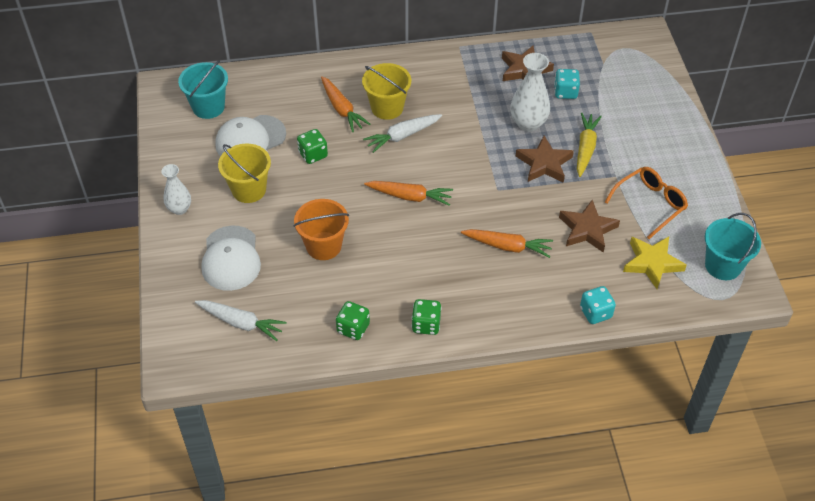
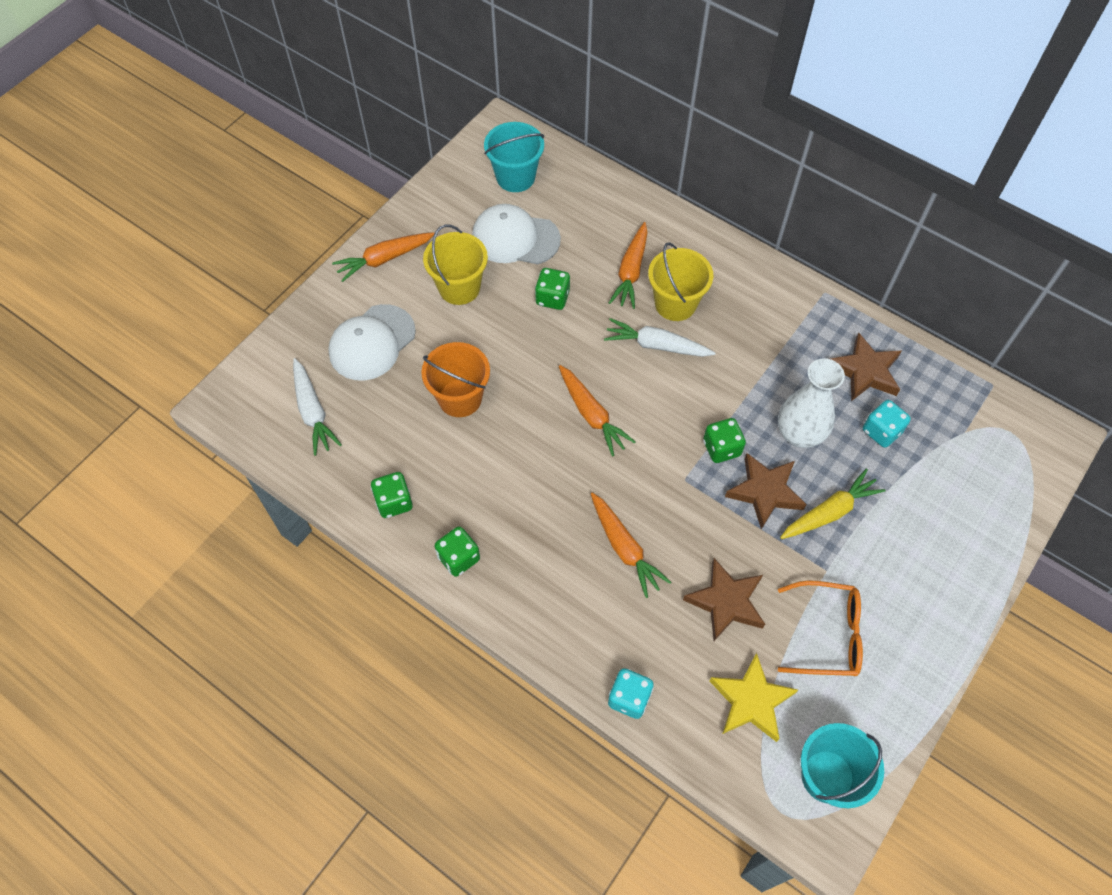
camera: 45 degrees right, 10 degrees up
(179, 209) = (384, 259): white vase -> orange carrot
(498, 160) = (721, 448): none -> green dice

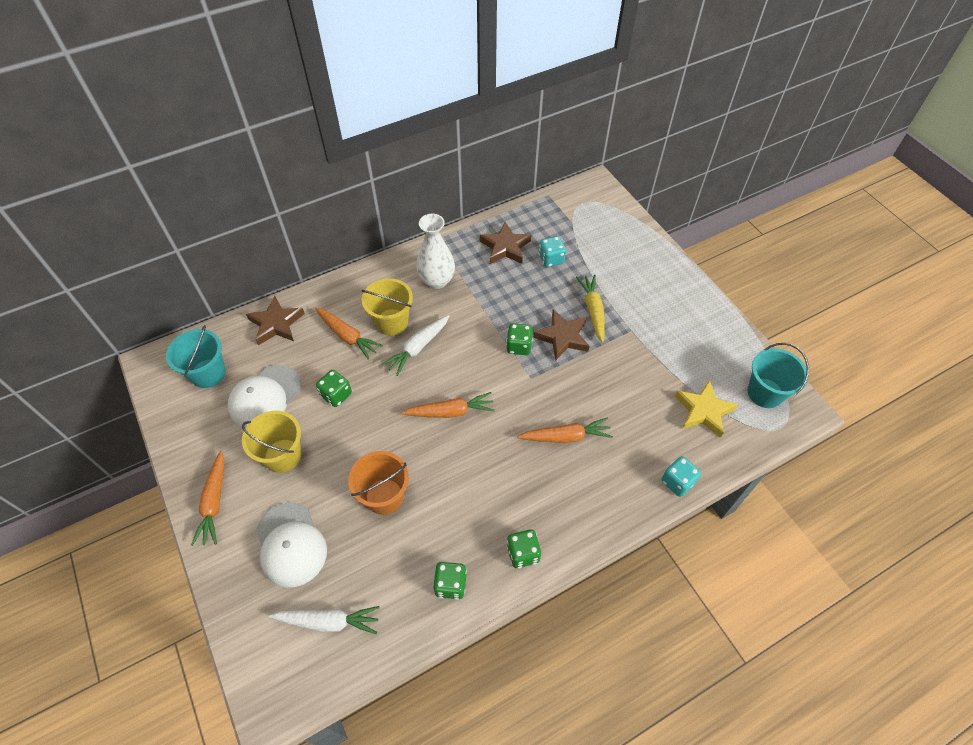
camera: 65 degrees left, 5 degrees down
(726, 602) = (631, 394): brown star -> brown star (276, 324)
(799, 434) = (531, 300): white vase -> white vase (437, 281)
(828, 634) = (674, 350): orange glasses -> none

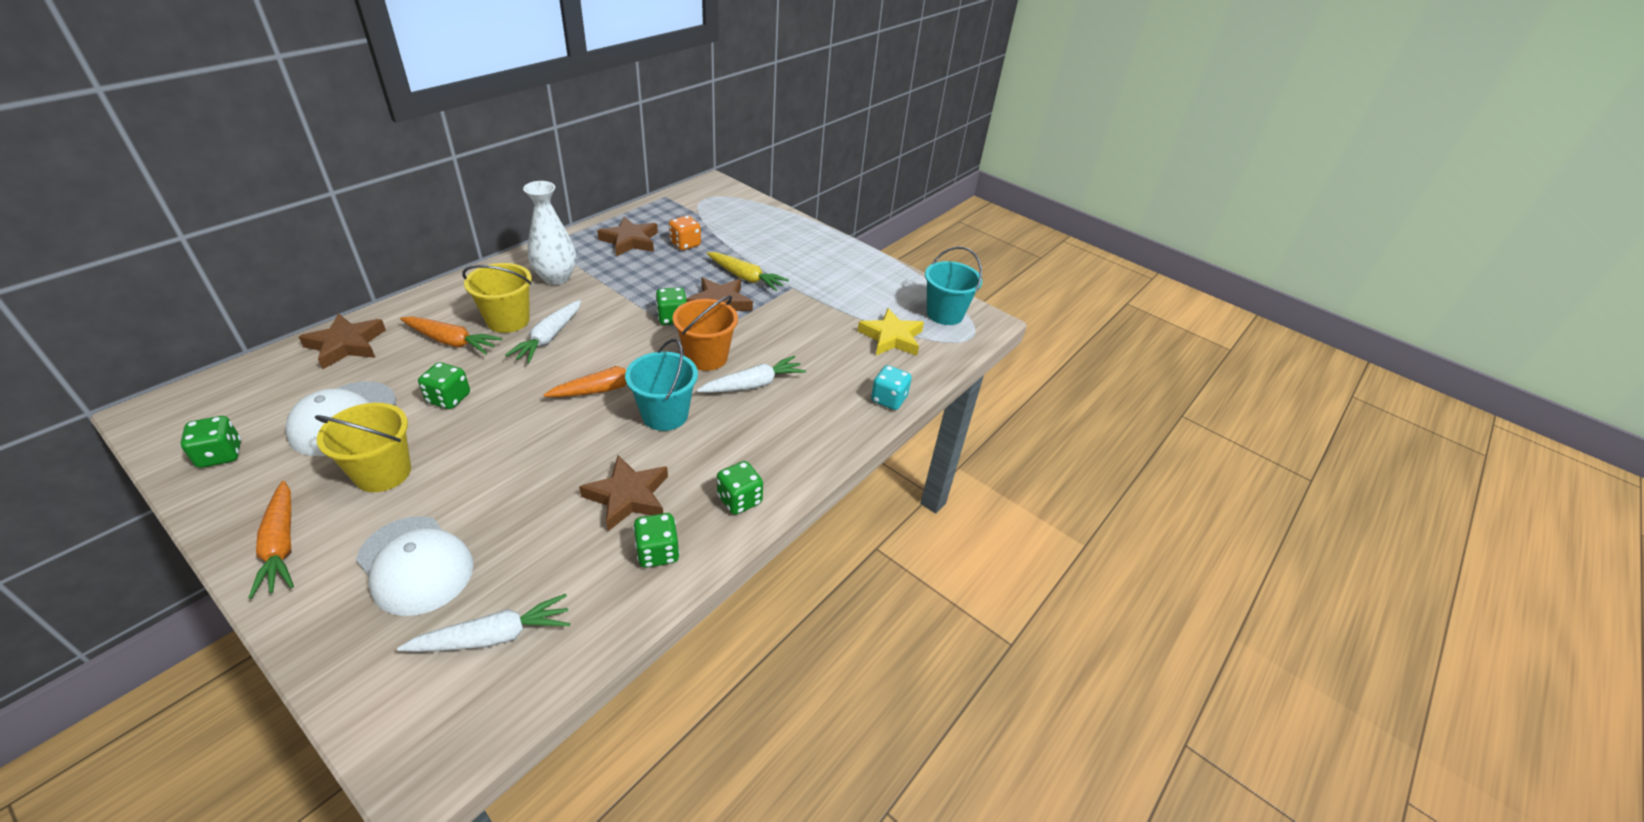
camera: 25 degrees left, 15 degrees down
(188, 412) = (220, 455): none -> green dice
(208, 373) = (248, 409): turquoise bucket -> turquoise bucket (665, 415)
(384, 496) = (542, 484): orange bucket -> orange bucket (706, 357)
(441, 526) = (628, 496): none -> brown star
(551, 259) = (685, 244): turquoise dice -> orange dice
(566, 436) = (753, 384): orange carrot -> white carrot
(593, 310) = (745, 277): yellow carrot -> yellow carrot turned 150 degrees clockwise

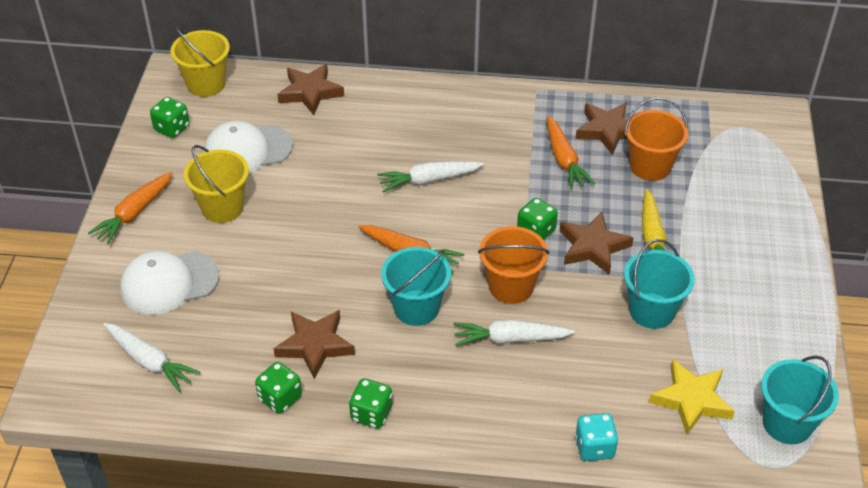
camera: 60 degrees right, 5 degrees up
(415, 565) = (169, 283): white cap -> white cap turned 60 degrees clockwise
(449, 398) = (313, 181): green dice -> none
(451, 341) = (368, 136): orange carrot -> orange carrot (564, 160)
(508, 320) = (422, 144): yellow bucket -> yellow bucket (206, 84)
(556, 277) = (503, 128): white vase -> none
(685, 244) = (650, 166): orange dice -> orange bucket
(753, 384) = (510, 339): white carrot -> white carrot turned 150 degrees clockwise
(803, 311) = (652, 311): none -> turquoise bucket

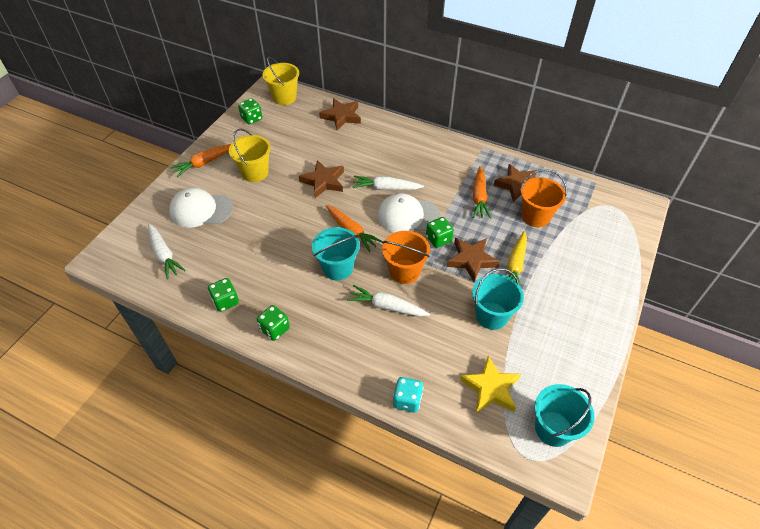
camera: 20 degrees right, 5 degrees up
(247, 150) = (287, 142): white cap -> white cap (408, 216)
(315, 345) = (264, 274): brown star -> brown star (323, 181)

